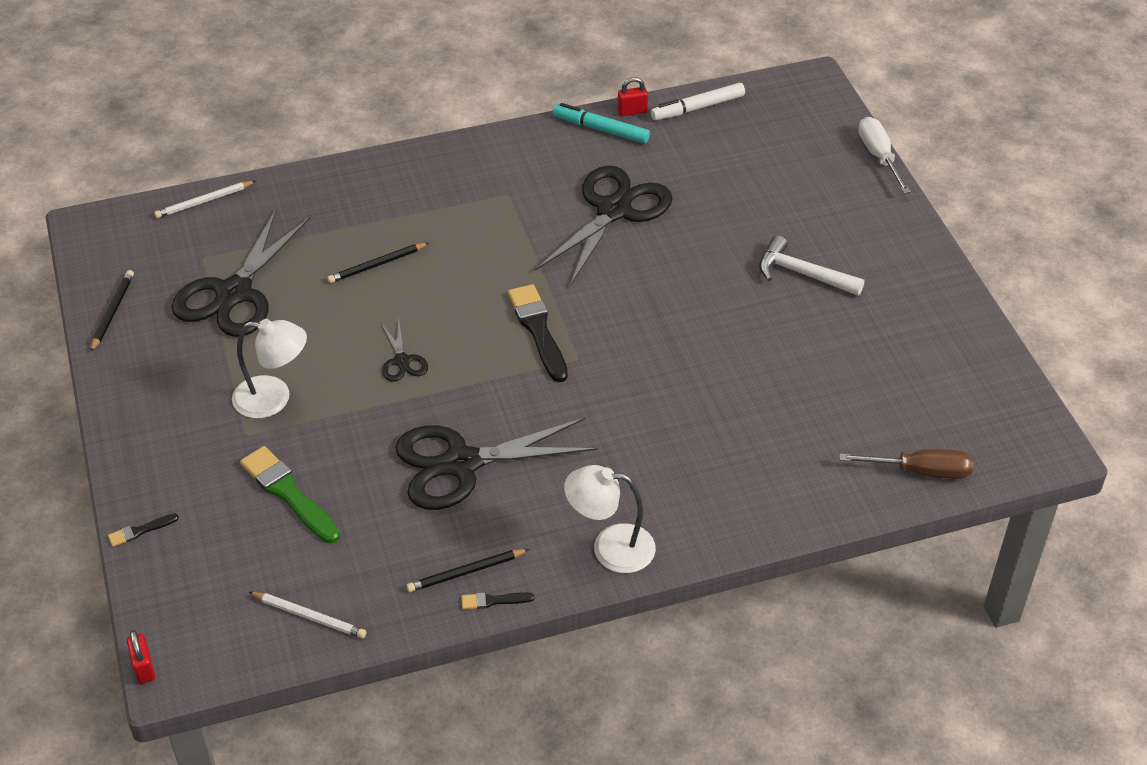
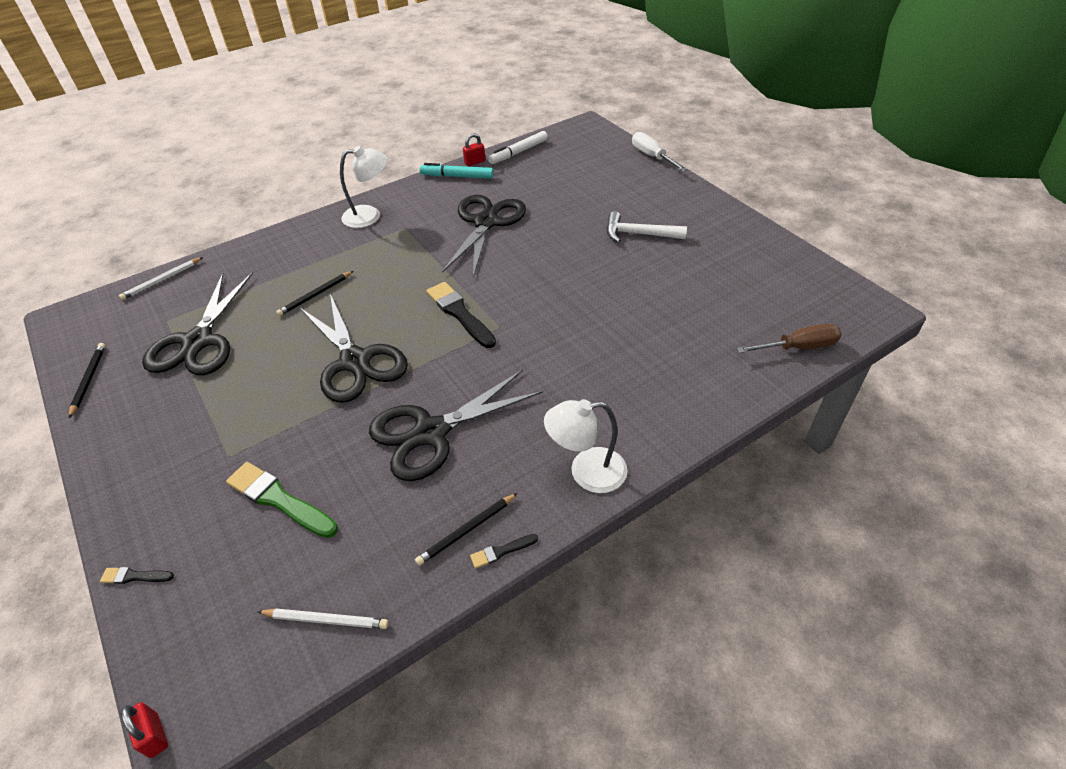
camera: 15 degrees left, 0 degrees up
(140, 531) = (134, 576): black brush -> black brush turned 45 degrees clockwise
(274, 398) = (248, 418): white lamp -> white lamp (369, 216)
(402, 361) = (355, 361): black scissors -> black scissors, size x2.21

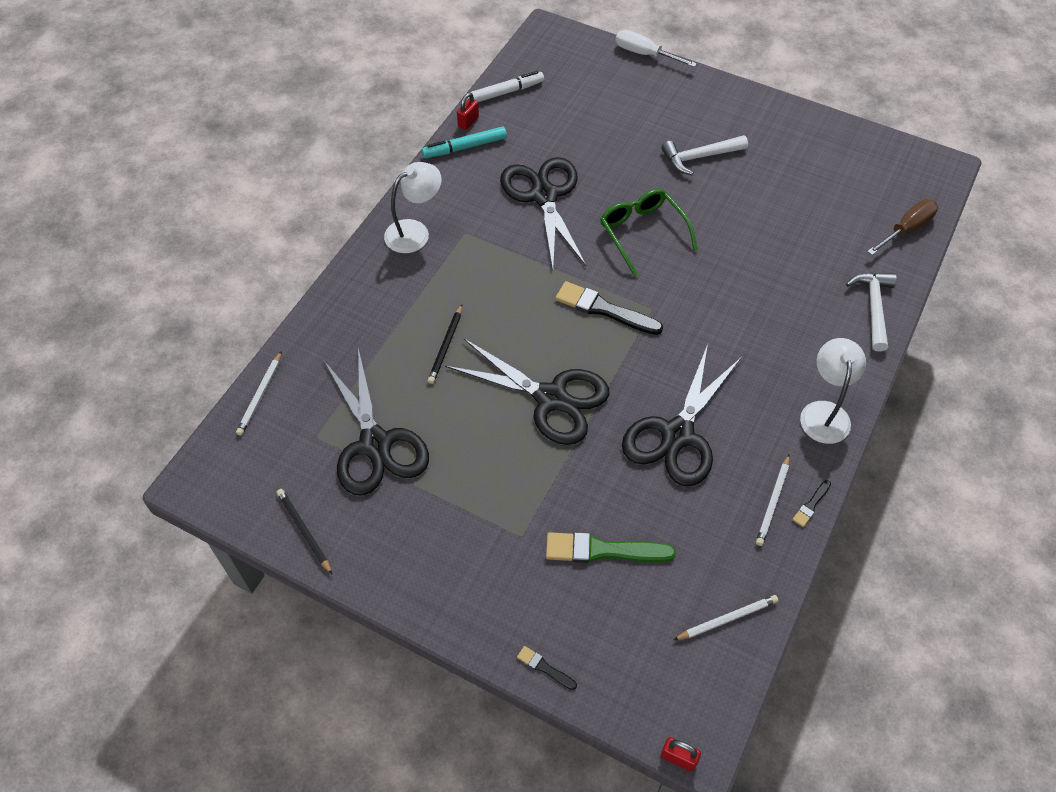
camera: 30 degrees left, 10 degrees up
(134, 576) = (544, 667): black brush -> black brush turned 60 degrees clockwise
(467, 530) = (773, 502): black pencil -> white pencil
(518, 152) = (504, 93): white marker -> white marker turned 135 degrees counterclockwise
(542, 271) = (642, 233): none -> green glasses
(586, 472) = (824, 412): white lamp -> white lamp turned 135 degrees clockwise
(711, 400) = (873, 308): none -> white hammer

